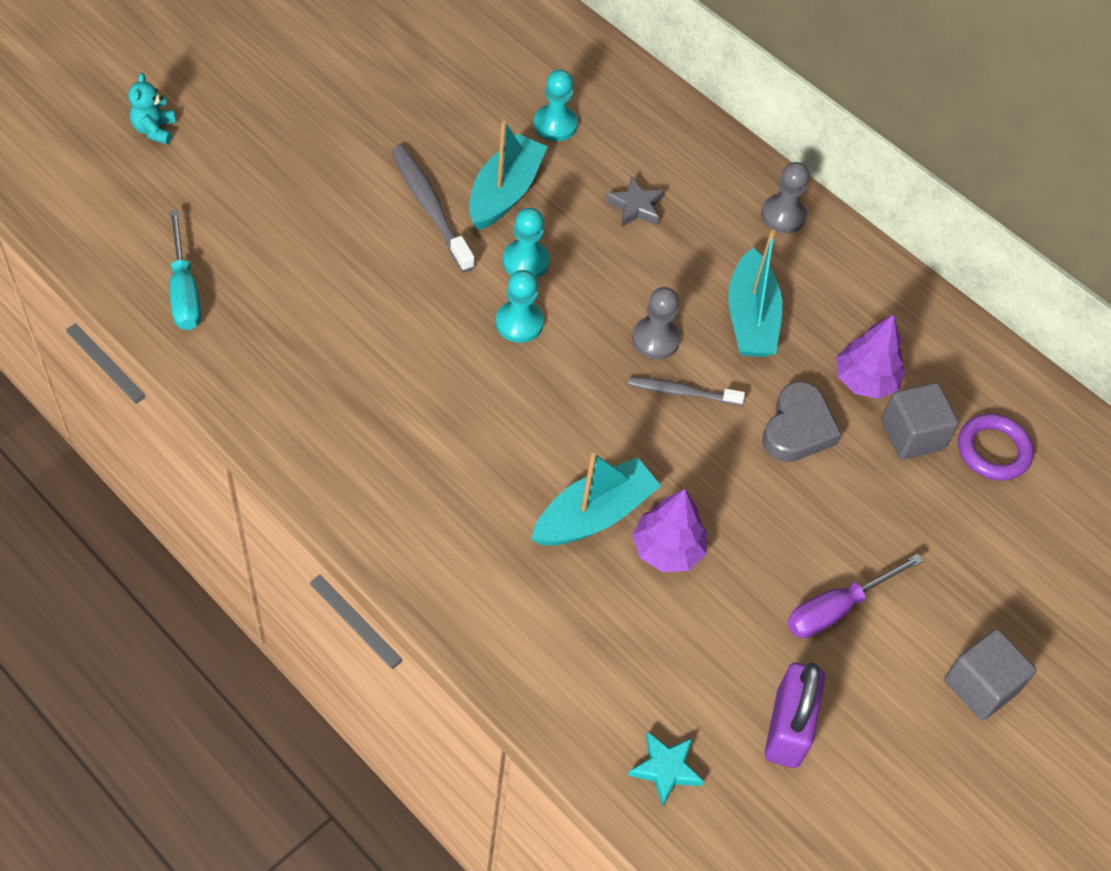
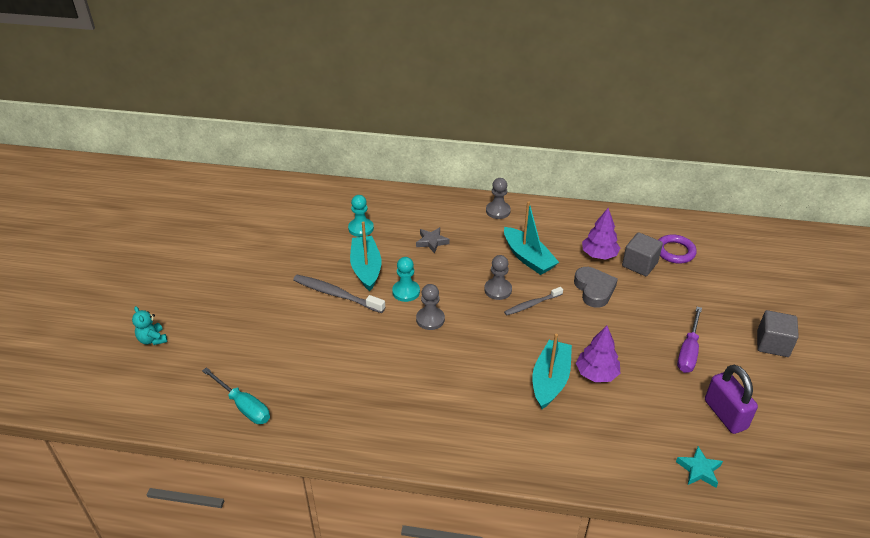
camera: 30 degrees left, 15 degrees down
(519, 323) = (430, 319): turquoise pawn -> grey pawn

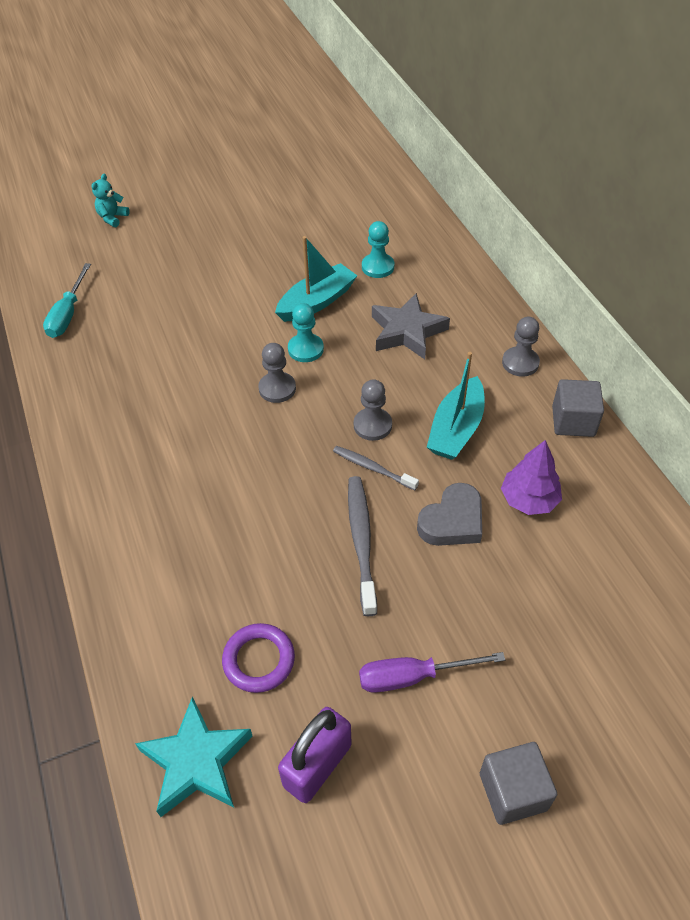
camera: 60 degrees right, 10 degrees up
(336, 294) = (259, 300): grey toothbrush -> grey toothbrush (361, 541)
(432, 242) = (407, 331): grey star -> grey star, size x1.73
(550, 380) = (254, 539): turquoise boat -> none
(596, 373) = (297, 582): purple tree -> none
(639, 264) = (550, 554): grey cube -> grey cube (573, 421)
(675, 251) = (619, 587): purple ring -> purple ring (259, 660)
(699, 470) = (196, 761): turquoise star -> turquoise star, size x1.73

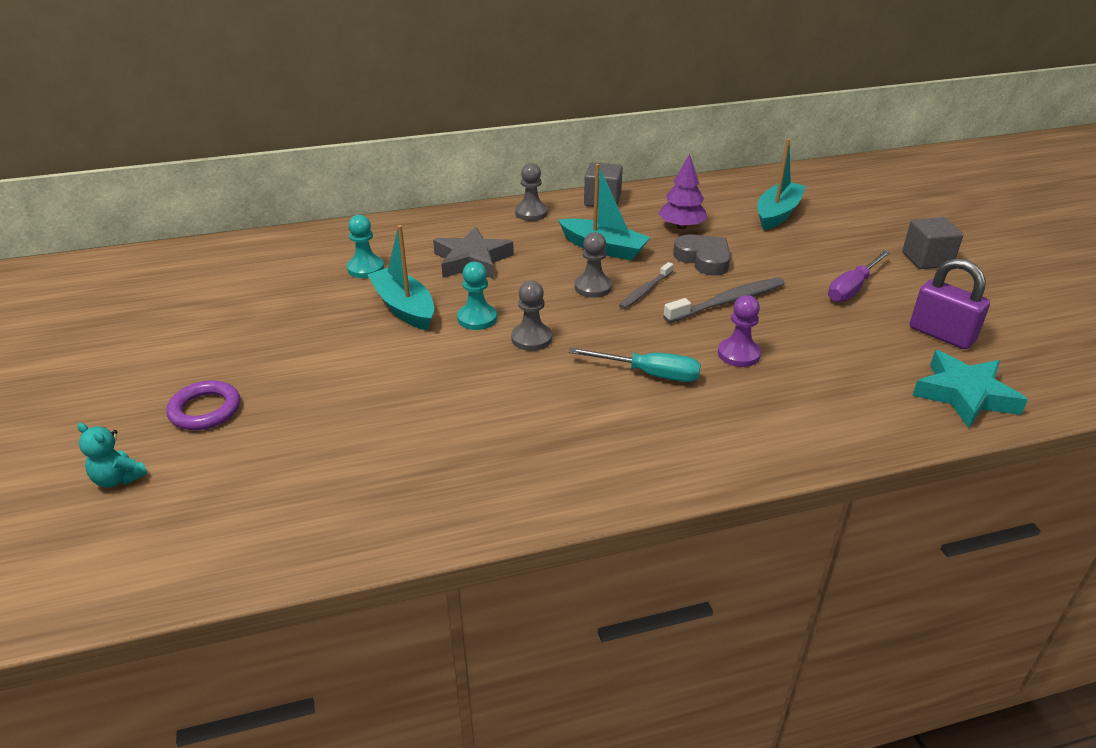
camera: 85 degrees left, 15 degrees down
(68, 314) = (332, 517): turquoise screwdriver -> turquoise screwdriver (649, 374)
(259, 660) = (858, 360): purple ring -> purple ring (205, 410)
(262, 547) = (738, 354): none -> purple pawn
(361, 541) = (727, 302): grey toothbrush -> grey toothbrush turned 150 degrees clockwise
(413, 676) = (852, 288): purple screwdriver -> purple screwdriver turned 45 degrees clockwise
(599, 608) = (777, 214): none -> turquoise boat

